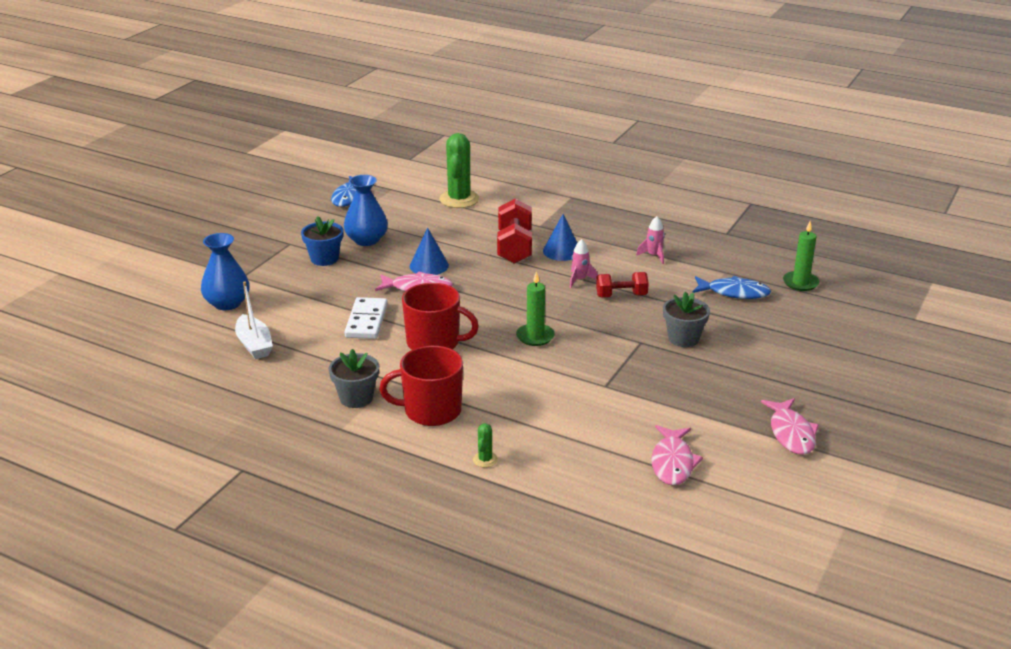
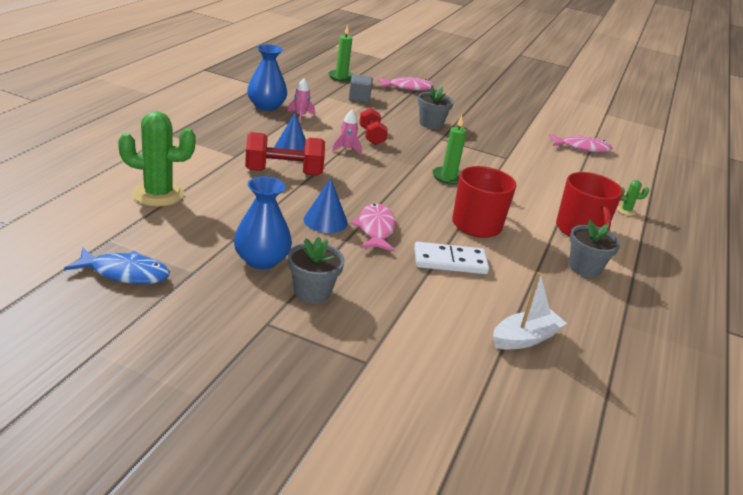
camera: 100 degrees left, 0 degrees up
(227, 303) = (440, 370): blue vase -> blue vase (266, 106)
(324, 259) = (312, 292): blue flower pot -> grey flower pot
(734, 292) = (359, 98): blue fish -> grey cube
(791, 433) = (529, 111): pink fish -> pink fish (407, 88)

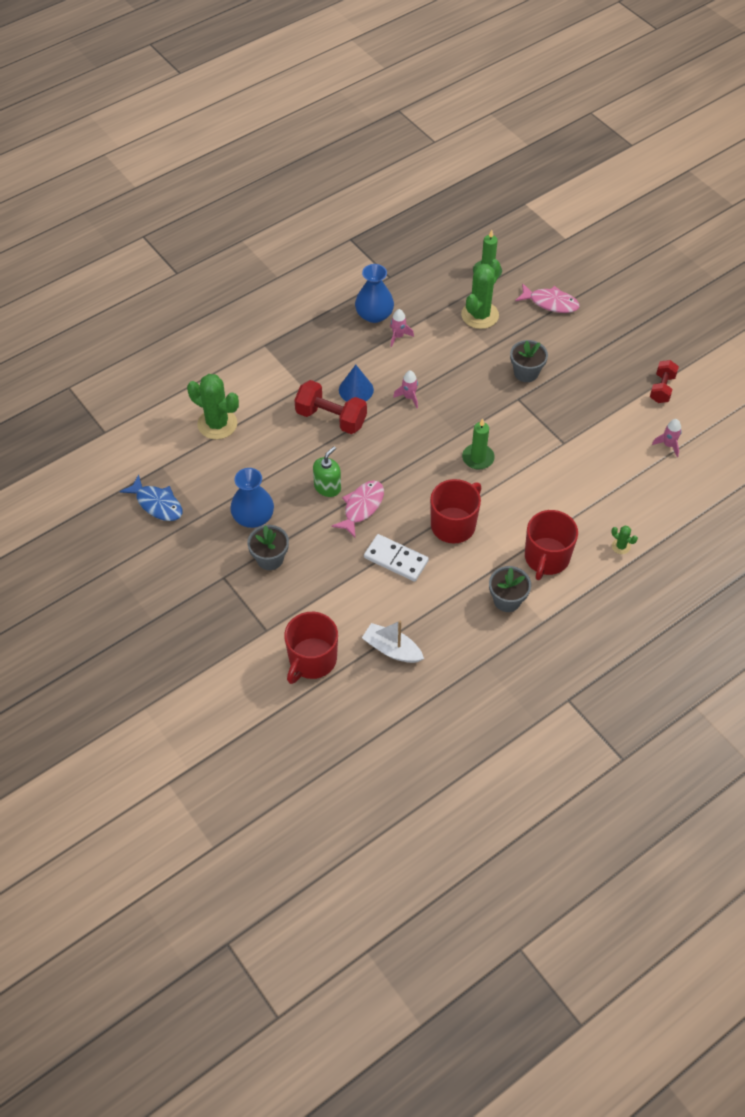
camera: 35 degrees right, 25 degrees up
(325, 221) = (327, 487): blue cone -> green soap dispenser
(359, 98) = (480, 315): grey cube -> green cactus
(371, 136) = (447, 382): red dumbbell -> red dumbbell (662, 388)
(449, 376) = (312, 660): none -> red mug
(525, 338) = (392, 649): white boat -> white boat turned 150 degrees counterclockwise
(582, 148) = (668, 445): pink fish -> pink rocket

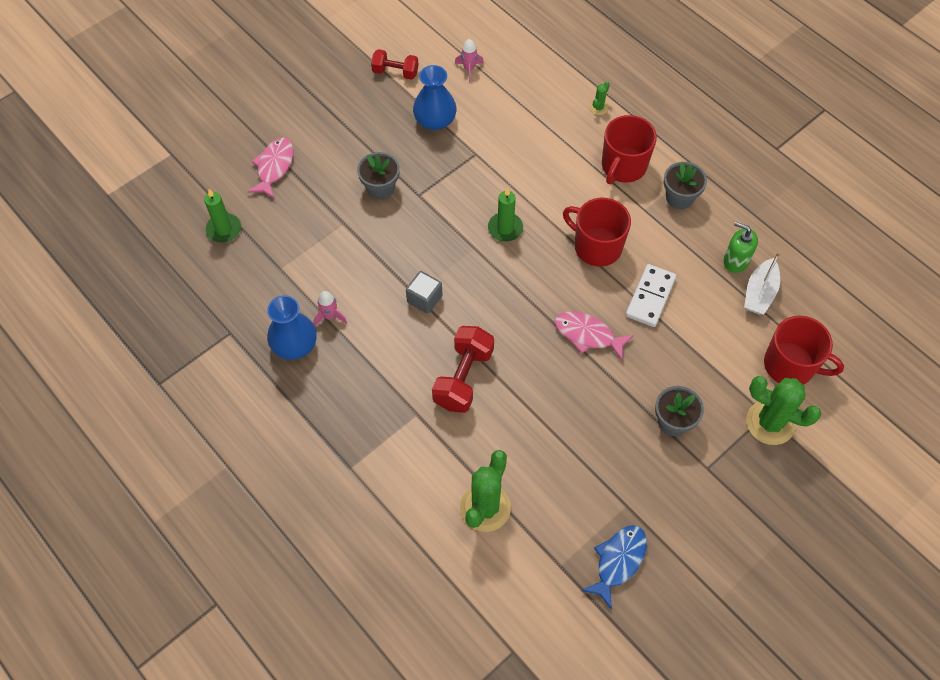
camera: 95 degrees left, 5 degrees up
(253, 517) = (619, 446): blue vase -> blue vase (435, 120)
(327, 487) = (565, 372): green soap dispenser -> green soap dispenser (736, 260)
(356, 390) = (417, 355): blue cone -> none
(409, 397) = (424, 299): pink rocket -> grey cube
(480, 315) = (294, 234): green cactus -> green cactus (770, 422)
(546, 558) = (623, 166): red mug -> red mug turned 105 degrees clockwise

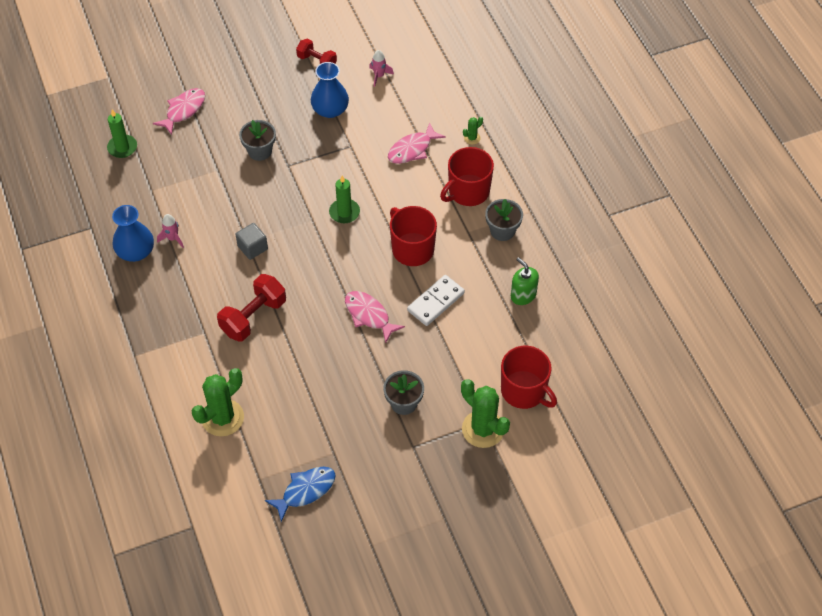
camera: 20 degrees right, 5 degrees down
(543, 138) = (412, 149): none -> pink fish
(759, 293) = (529, 327): white boat -> none

